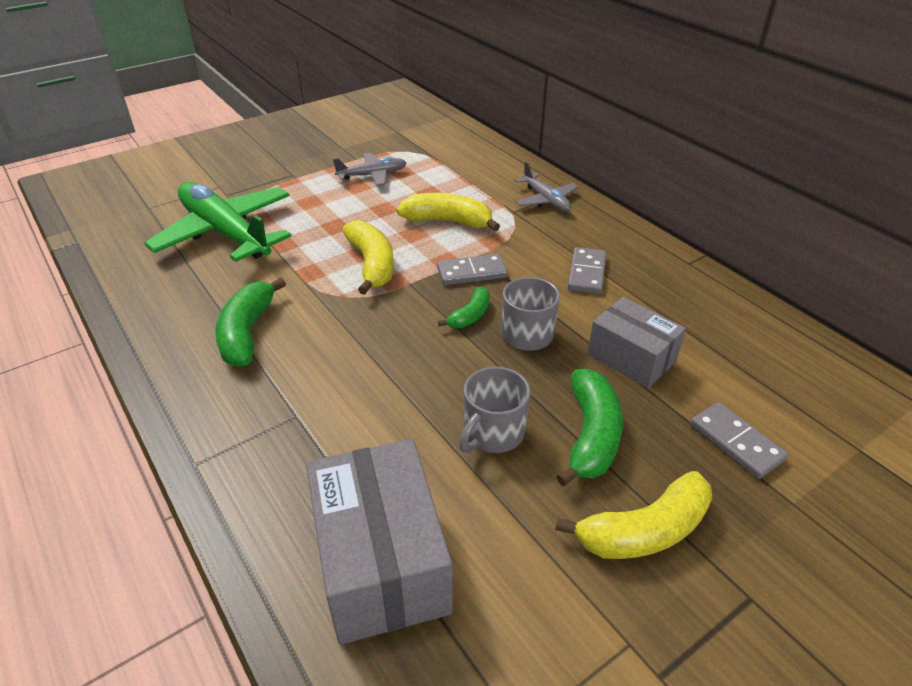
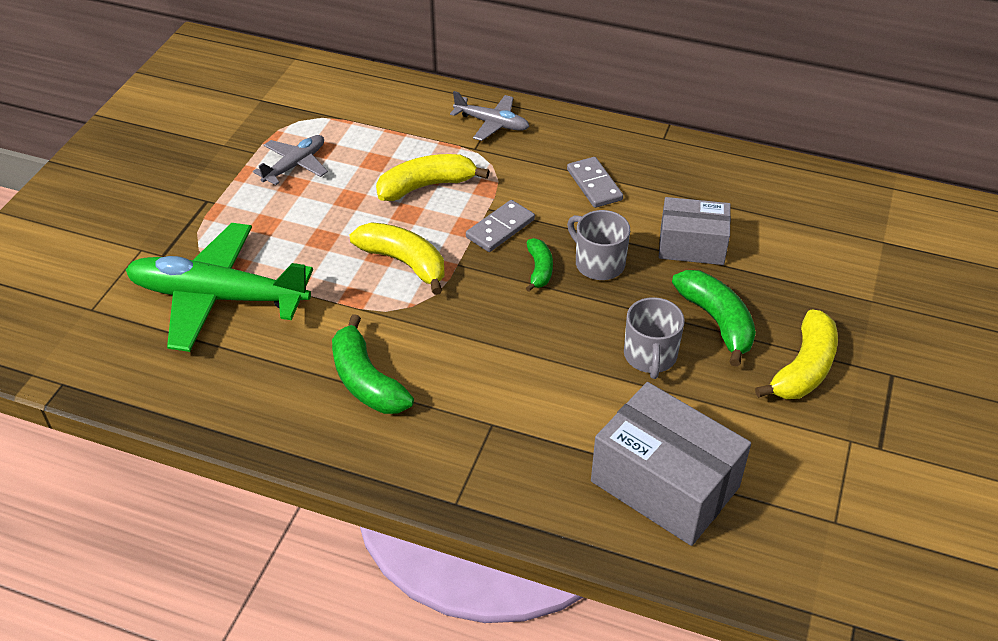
camera: 35 degrees left, 5 degrees up
(736, 442) = (810, 276): grey domino -> none

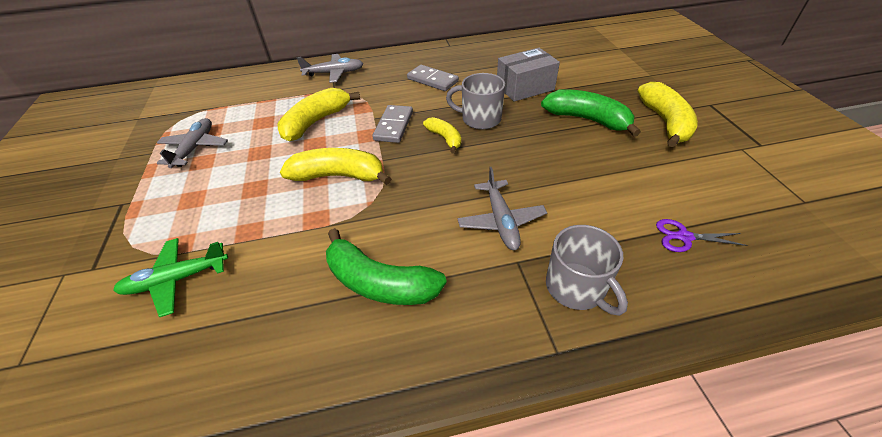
camera: 30 degrees left, 0 degrees up
(218, 297) = (176, 279): green plane -> green plane, size x0.51
(512, 382) = (501, 221): none -> grey plane
(539, 270) = (445, 138): green banana -> yellow banana
(650, 356) = (573, 157): grey mug -> grey mug (576, 287)
(664, 484) = (684, 237): grey box -> purple scissors

